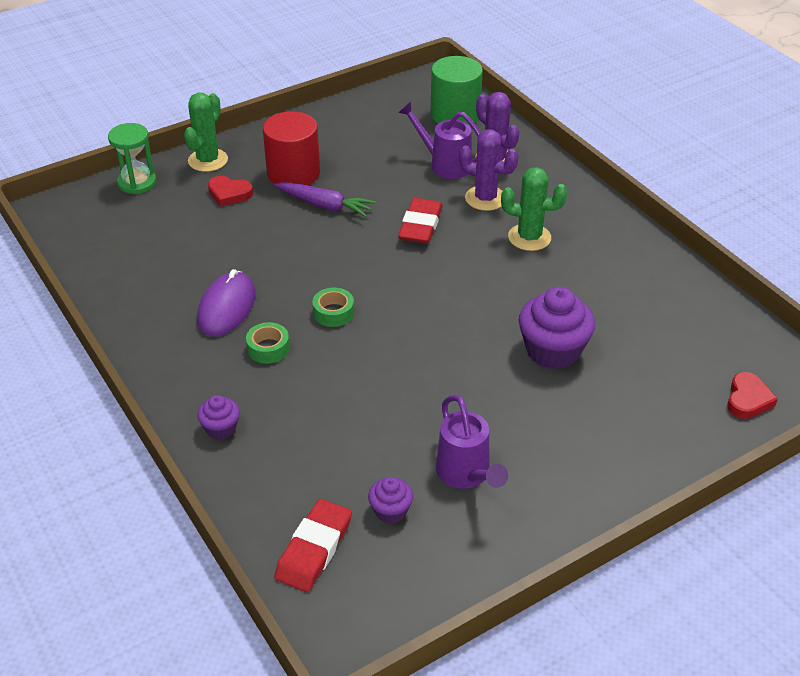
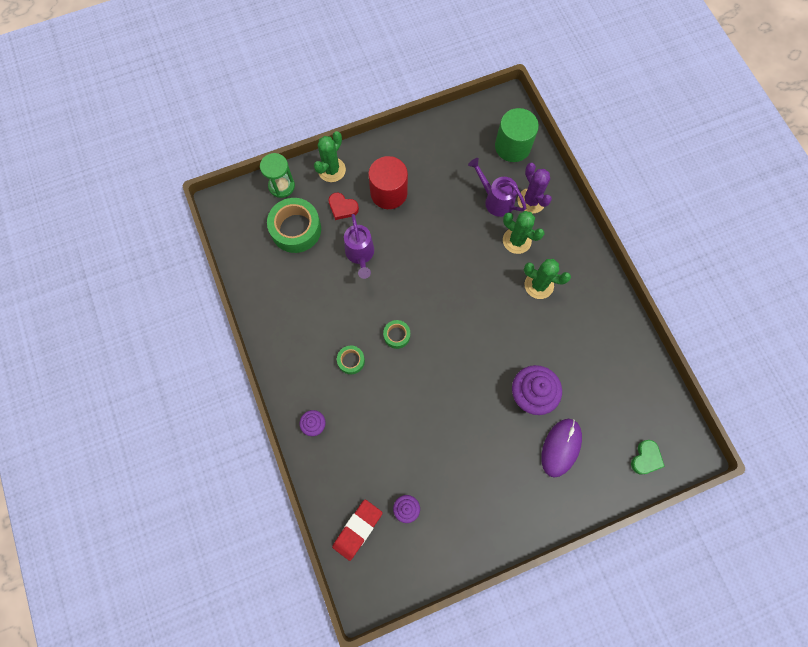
camera: 10 degrees right, 30 degrees up
(163, 222) = (296, 229): none -> green tape
(226, 307) = (329, 319): purple mouse -> purple mouse (560, 447)
(325, 205) = (405, 230): purple carrot -> none
(420, 225) = (467, 261): red eraser -> none
(466, 474) = (456, 488): purple watering can -> purple watering can (360, 254)
(485, 198) = (517, 240): purple cactus -> green cactus
(748, 399) = (646, 458): red heart -> green heart

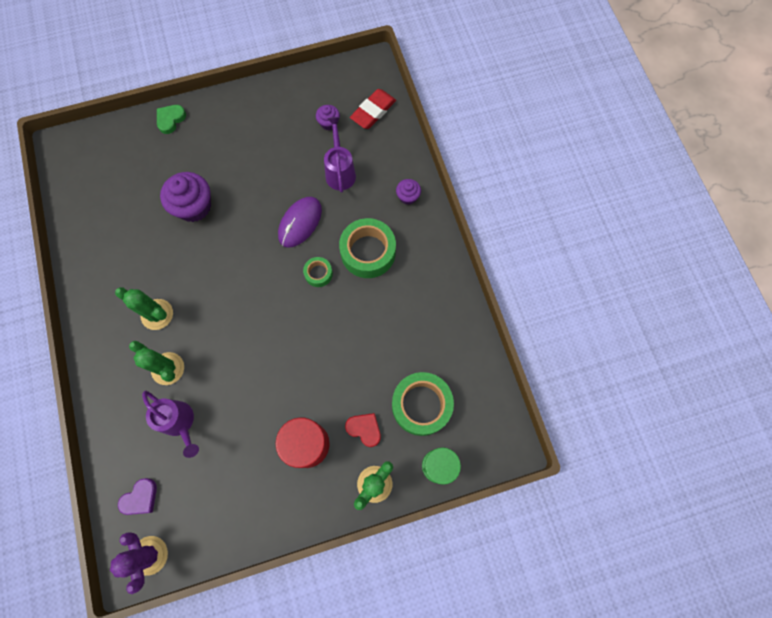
camera: 175 degrees left, 0 degrees up
(351, 361) = (368, 252): green tape -> green tape, size x1.98
(360, 254) = (348, 367): purple watering can -> purple watering can (340, 172)
(512, 146) = (140, 498): green cylinder -> purple heart
(531, 201) = (138, 418): purple cactus -> purple cactus (150, 555)
(560, 447) = (179, 159): purple mouse -> purple mouse (300, 223)
(646, 458) = (104, 144): green heart -> green heart (170, 119)

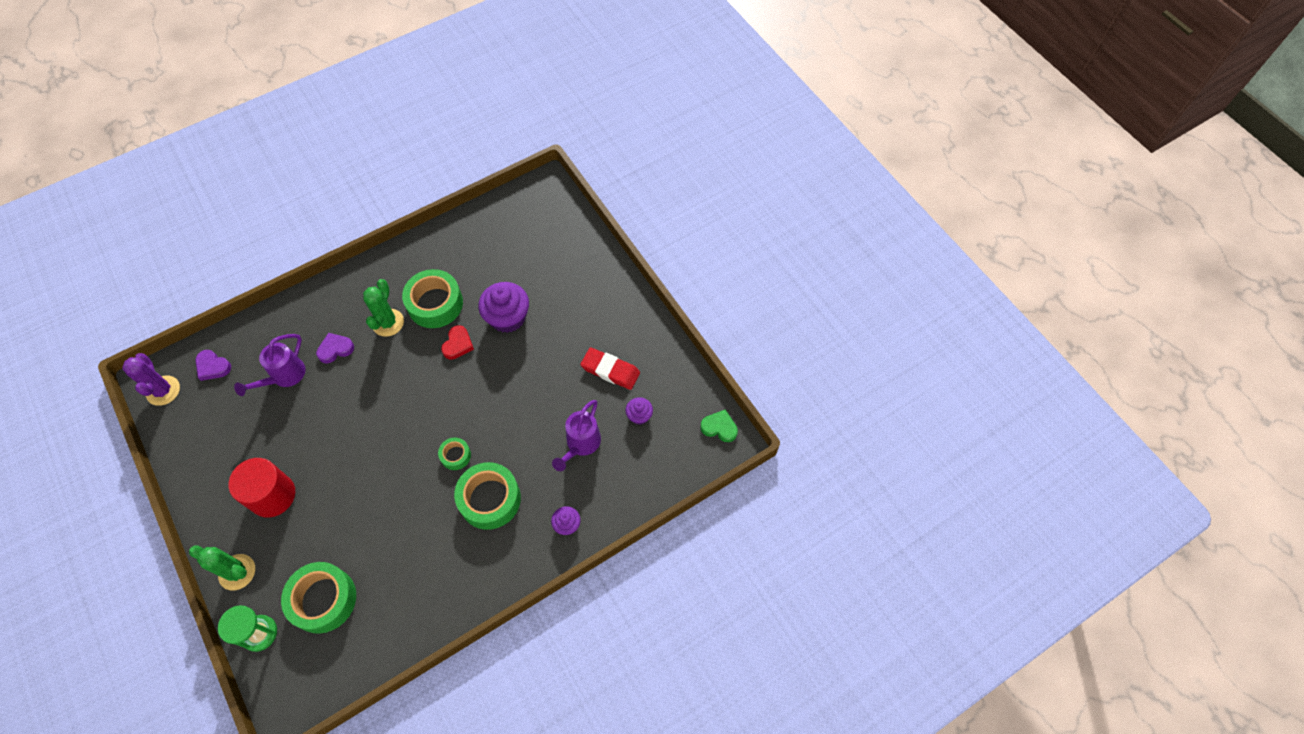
camera: 75 degrees right, 10 degrees down
(150, 555) = (163, 390): purple cactus -> purple cactus turned 75 degrees counterclockwise
(153, 268) = (435, 304): none -> green tape
(168, 368) = (335, 349): green cactus -> purple heart
(170, 119) = (601, 265): green heart -> green heart (719, 427)
(300, 223) = (510, 421): purple mouse -> none
(340, 172) = (581, 444): purple watering can -> purple watering can turned 135 degrees clockwise
(364, 429) = (292, 547): red heart -> red heart (458, 344)
(373, 111) = (668, 458): red eraser -> red eraser (610, 370)

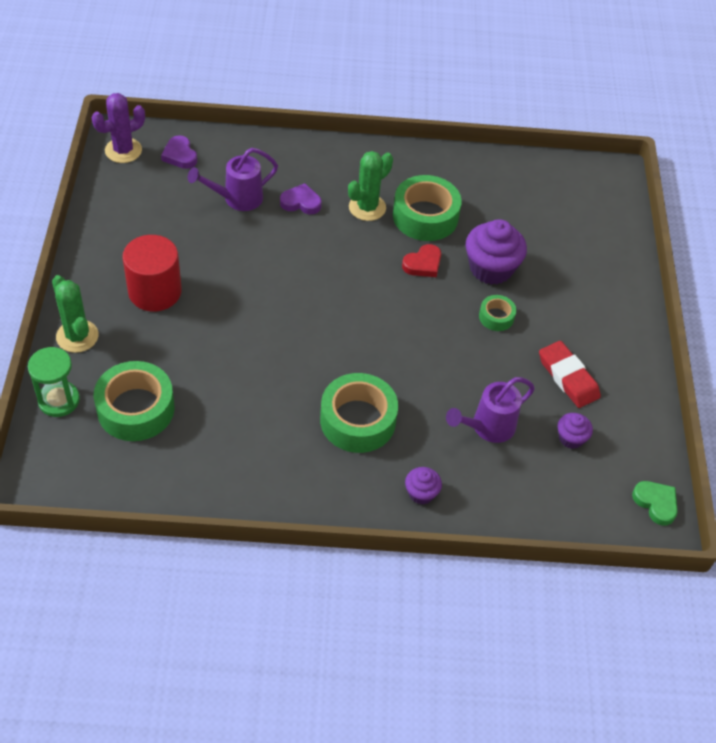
camera: 30 degrees right, 10 degrees down
(163, 390) = (123, 150): purple cactus -> purple cactus turned 45 degrees clockwise
(455, 455) = (351, 361): green tape -> green tape (496, 317)

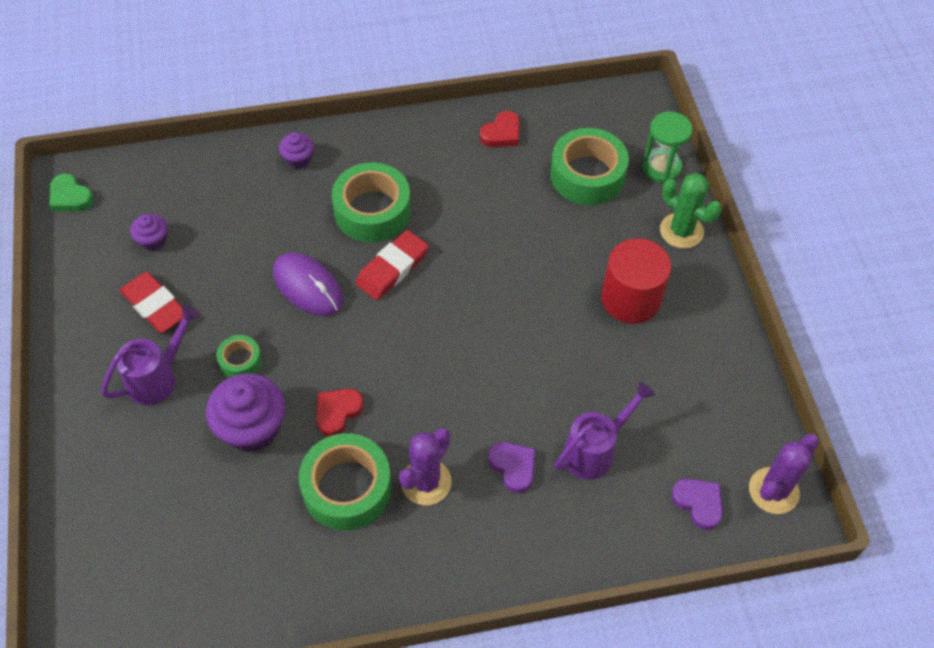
camera: 170 degrees right, 5 degrees up
(201, 474) = (502, 133): none -> red heart
(301, 202) = (513, 467): purple heart -> purple heart turned 120 degrees counterclockwise
(352, 362) = (392, 268): none -> red eraser
(367, 207) = (426, 482): green cactus -> purple cactus
(431, 363) = (308, 286): none -> purple mouse
(488, 427) = (239, 233): purple watering can -> purple watering can (157, 378)

